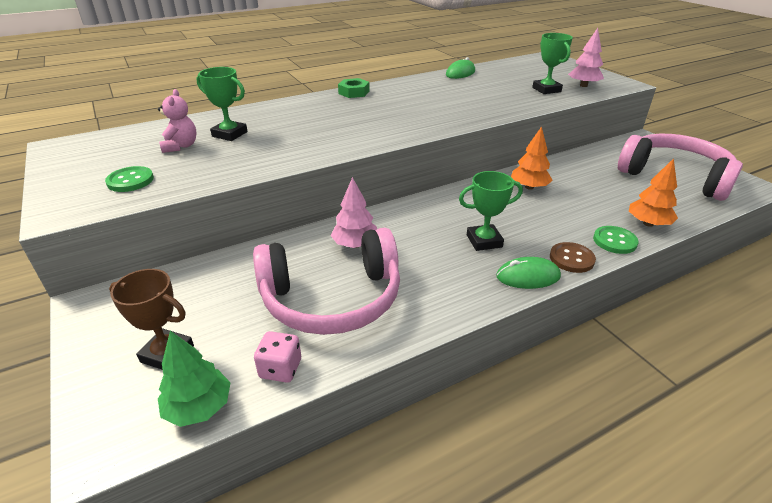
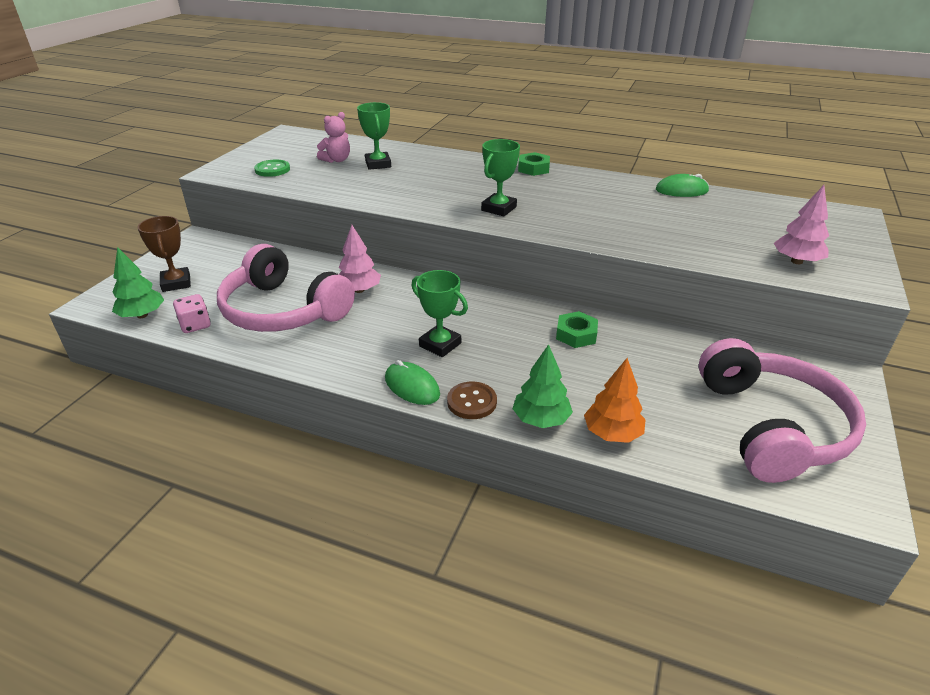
camera: 50 degrees right, 0 degrees up
(529, 187) = (576, 334): orange tree -> green nut
(546, 90) = (732, 245): green trophy -> green trophy (499, 208)
(614, 241) = (541, 419): green button -> green tree

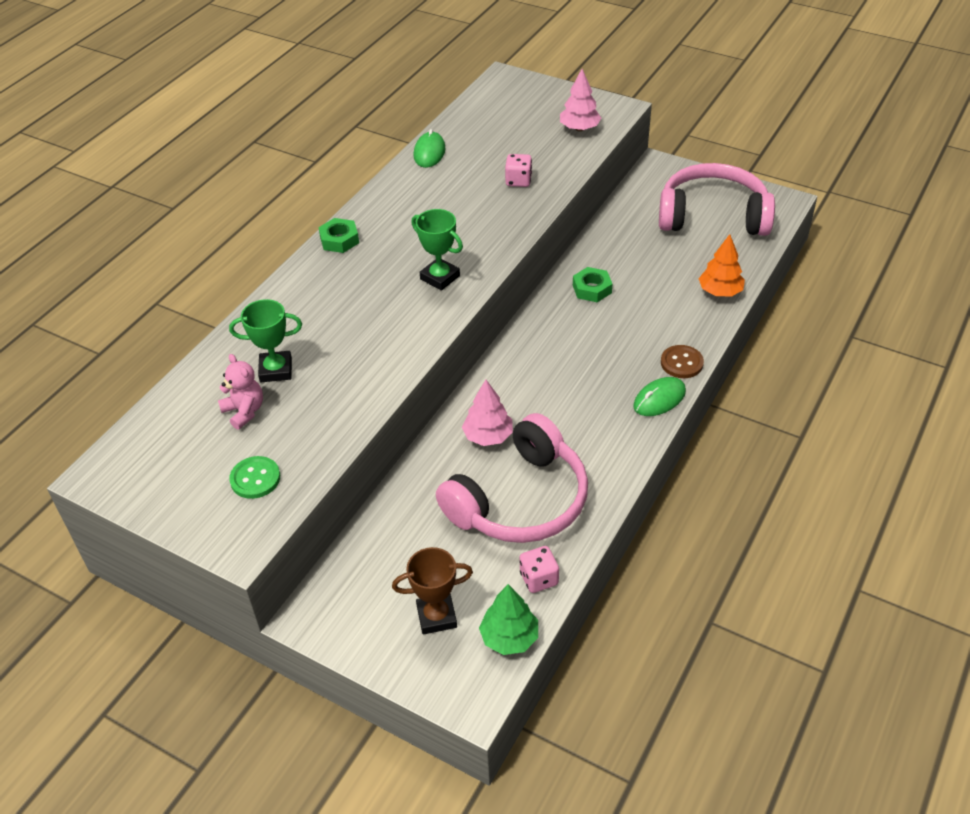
camera: 80 degrees left, 10 degrees up
(440, 344) = (598, 377): green trophy -> none
(541, 419) = (704, 326): green tree -> none
(667, 233) = (518, 181): none -> pink dice

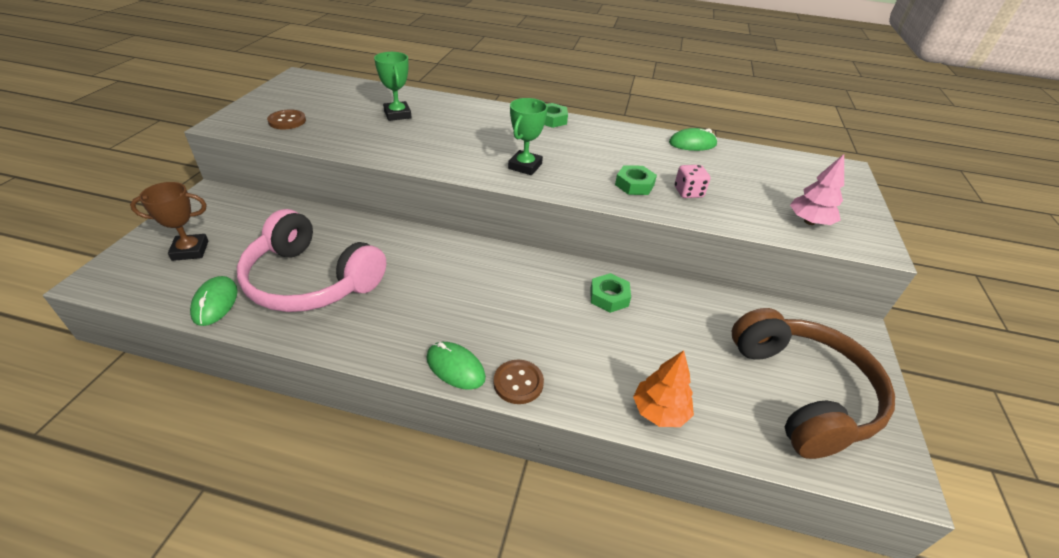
camera: 70 degrees right, 5 degrees down
(244, 411) = (354, 109): pink teddy bear -> none
(255, 479) = (287, 121): green button -> brown button
(436, 616) = (190, 250): brown trophy -> brown trophy turned 75 degrees counterclockwise
(488, 436) = (389, 253): pink tree -> none
(496, 210) = (634, 185): none -> green nut
(509, 637) = (153, 293): green tree -> none
(539, 578) = (215, 303): pink dice -> green mouse
(712, 216) = (801, 392): pink headphones -> brown headphones

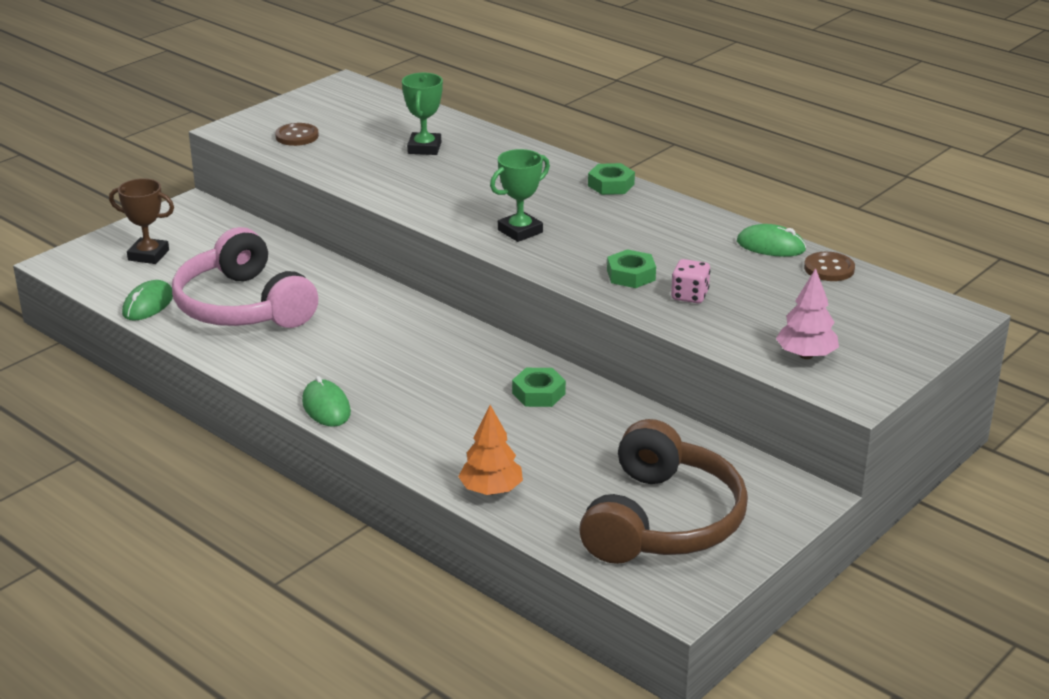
camera: 30 degrees right, 10 degrees down
(518, 383) = (375, 433): brown button -> brown button (829, 268)

